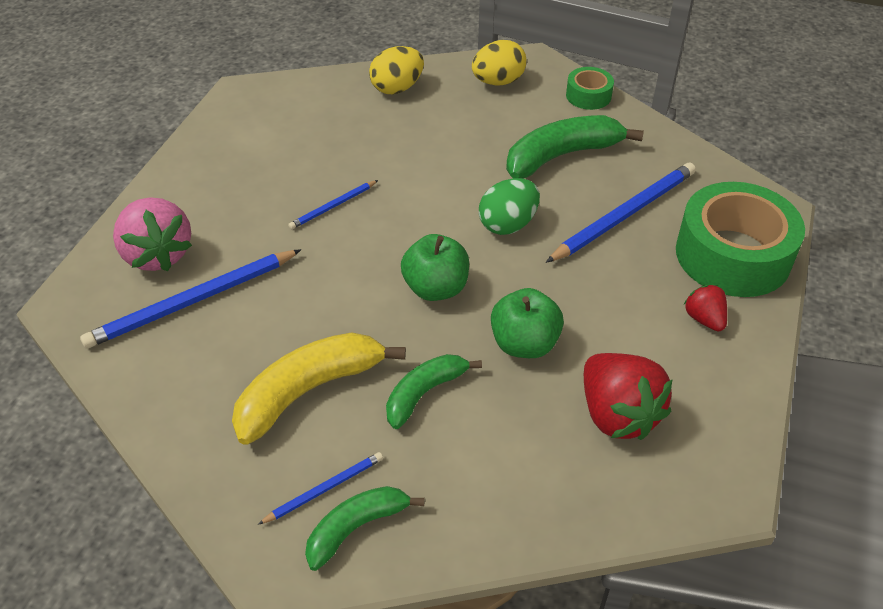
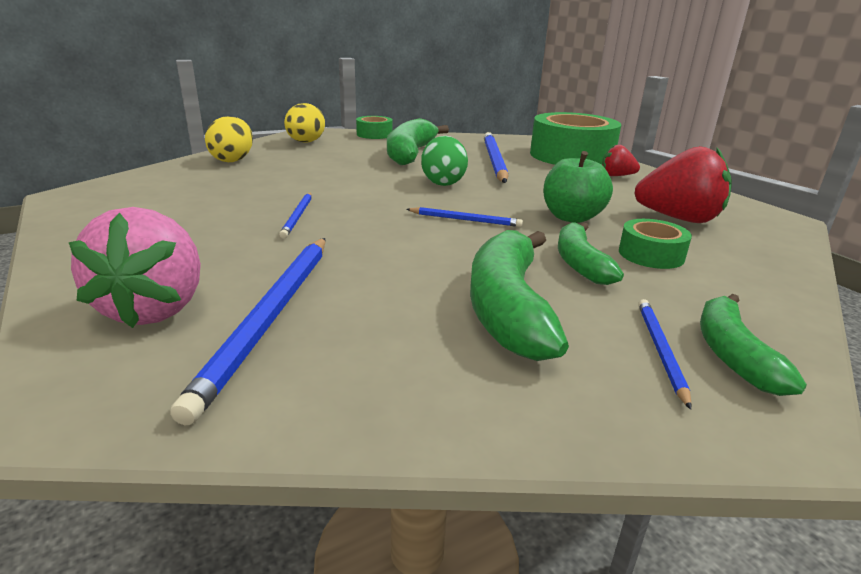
camera: 50 degrees left, 20 degrees down
(157, 254) = (155, 308): pink strawberry -> pink strawberry turned 75 degrees clockwise
(308, 391) = (508, 307): yellow banana -> green banana
(435, 288) = (465, 220): green apple -> blue pencil
(494, 427) = (651, 254): none -> green tape

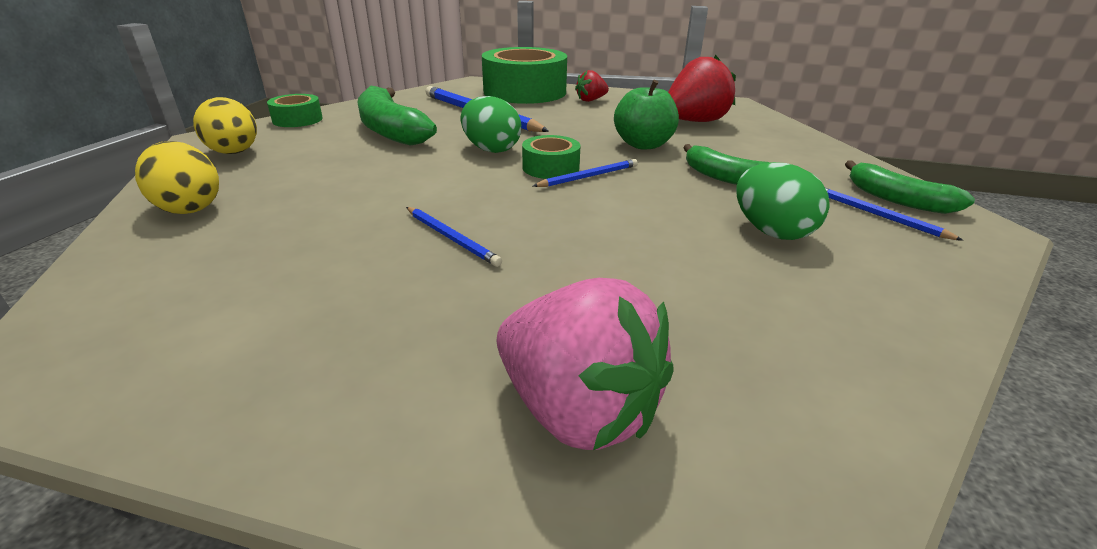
camera: 45 degrees left, 5 degrees up
(270, 317) = (680, 341): blue pencil -> none
(508, 307) = (771, 231): green banana -> green egg
(651, 254) = (739, 154): green tape -> green tape (550, 167)

